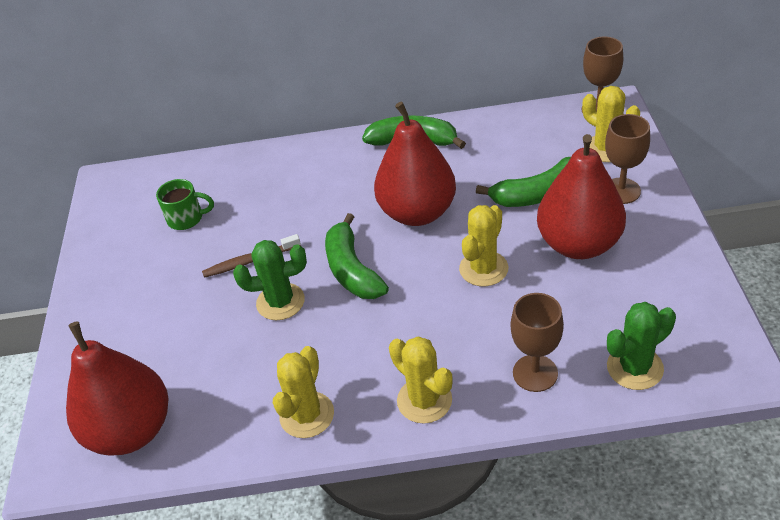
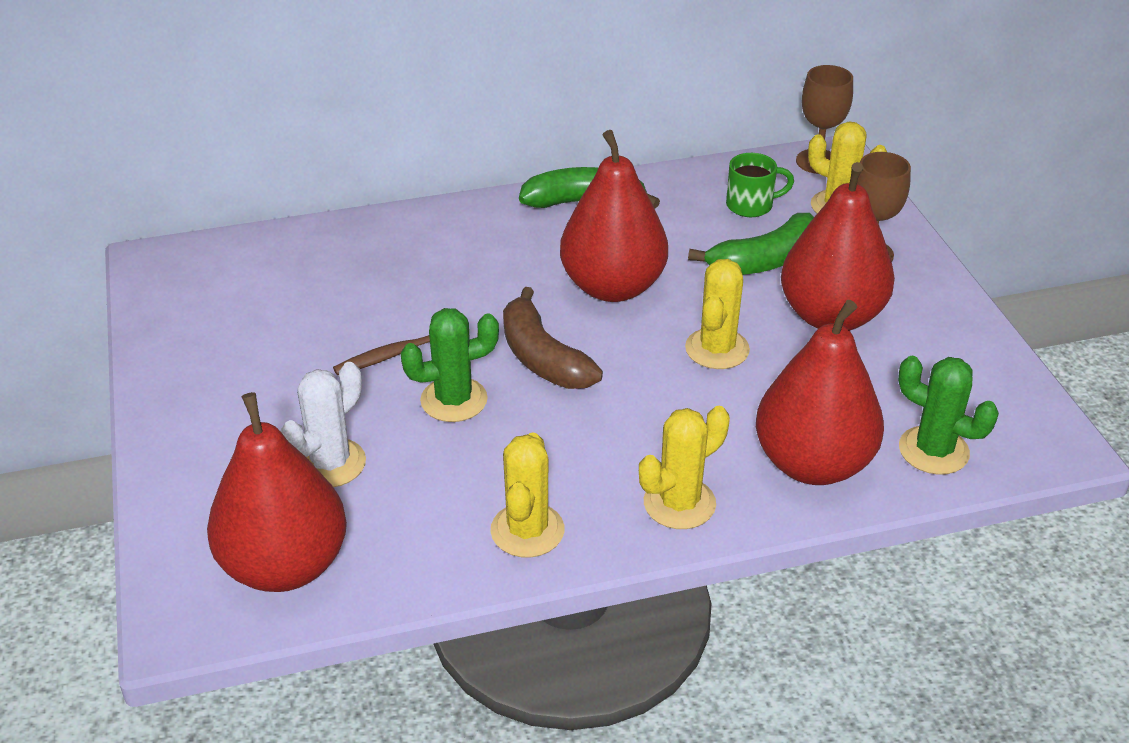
camera: 15 degrees left, 5 degrees down
(182, 349) = (330, 463): none -> white cactus
(186, 218) = (290, 304): green mug -> green mug (751, 205)
(352, 270) = (542, 358): green banana -> brown banana
(424, 400) = (679, 503): yellow cactus -> yellow cactus turned 75 degrees counterclockwise
(535, 373) = (812, 464): brown goblet -> red pear
(635, 368) = (933, 450): green cactus -> green cactus turned 75 degrees clockwise

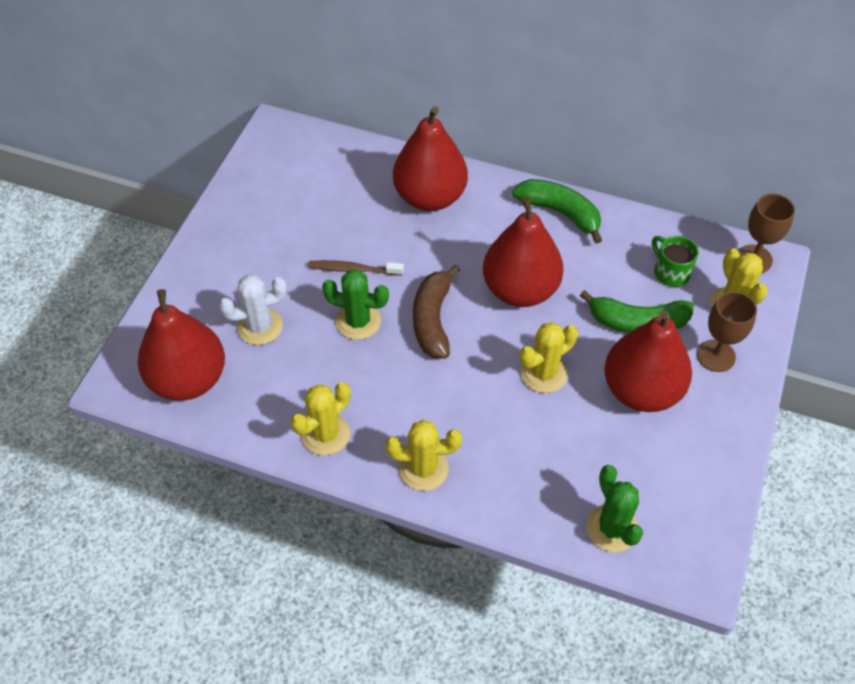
camera: 35 degrees right, 15 degrees up
(751, 205) = (670, 272): green mug -> green mug turned 150 degrees counterclockwise
(812, 464) = (526, 491): red pear -> red pear (430, 197)

